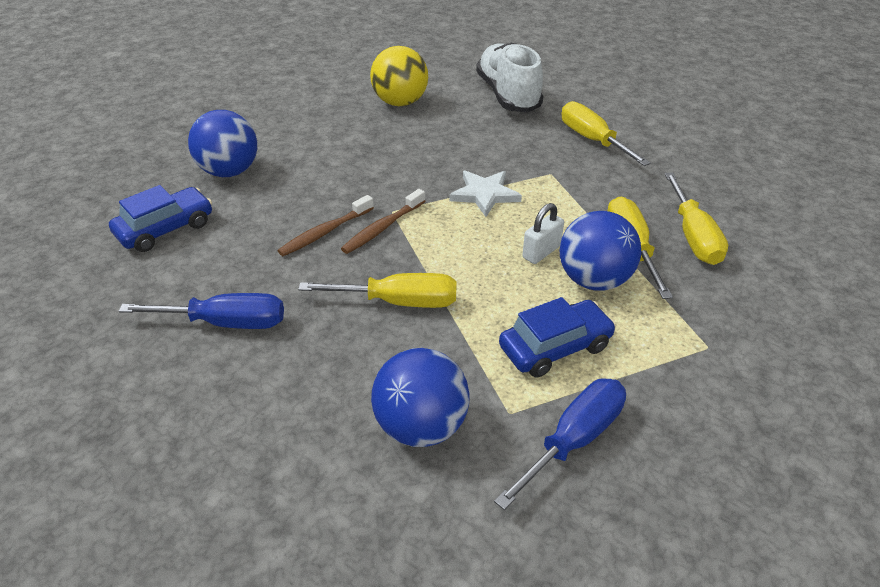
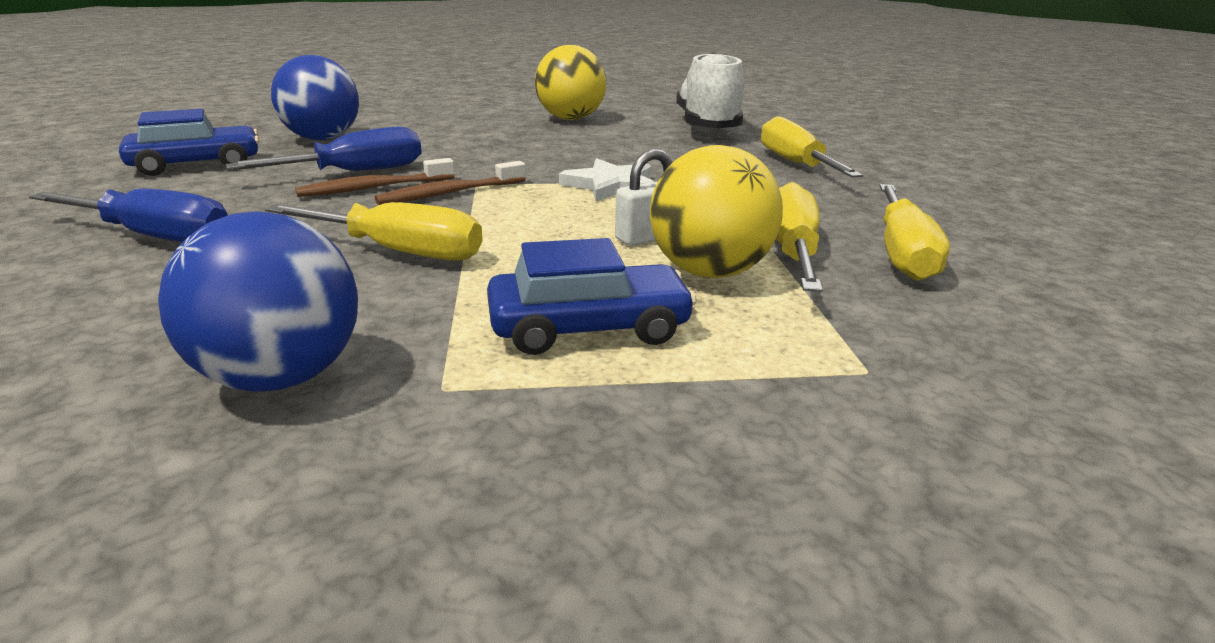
camera: 15 degrees right, 15 degrees down
(574, 440) = (524, 445): blue screwdriver -> blue screwdriver (356, 172)
(594, 280) = (709, 272): blue ball -> yellow ball

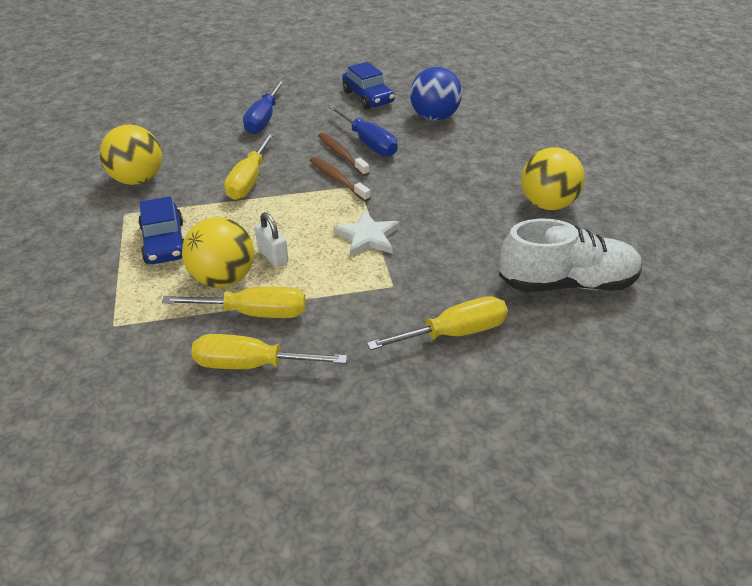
camera: 85 degrees right, 15 degrees up
(280, 377) = (138, 179): blue ball -> yellow ball

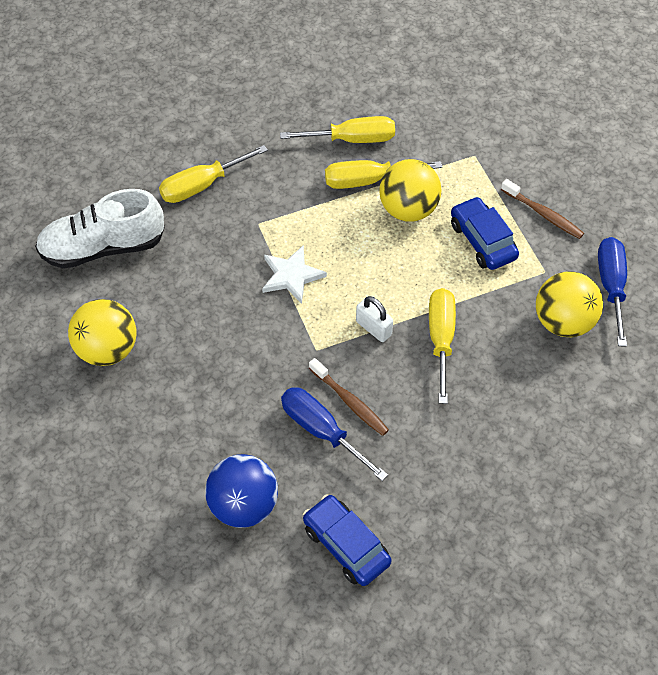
camera: 170 degrees right, 15 degrees up
(264, 119) = (474, 463): blue screwdriver -> blue screwdriver (611, 286)
(273, 256) = (374, 240): white padlock -> white padlock (373, 328)
(337, 179) = (343, 356): brown toothbrush -> brown toothbrush (543, 214)

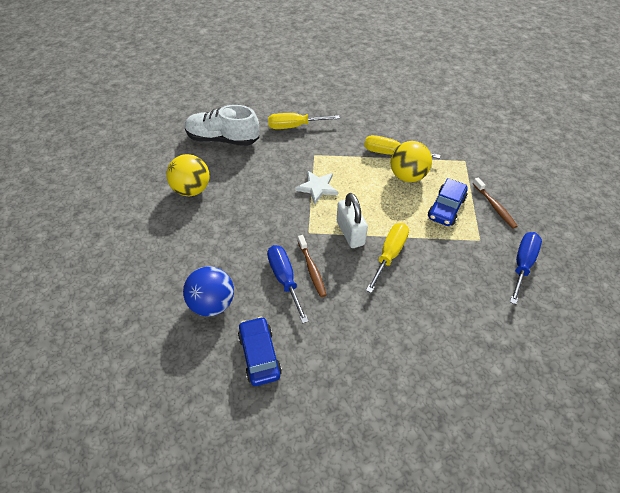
camera: 25 degrees right, 5 degrees down
(352, 139) = (393, 130): yellow screwdriver -> none
(373, 328) = (350, 233): white padlock -> white padlock, size x1.55
(482, 241) = (446, 208): blue car -> blue car turned 150 degrees counterclockwise
(563, 322) = (478, 274): yellow ball -> none

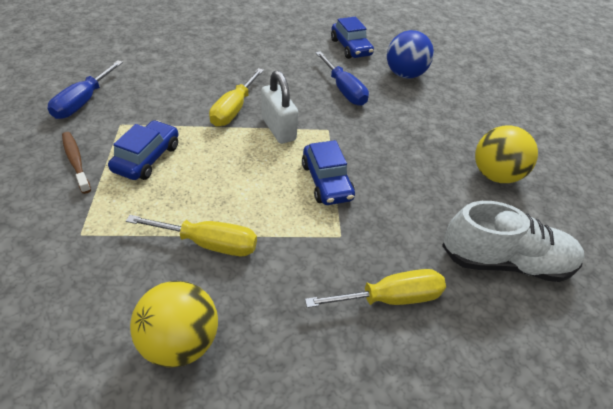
camera: 170 degrees right, 5 degrees down
(312, 269) = (318, 97): brown toothbrush -> none
(317, 187) = (326, 181): white star -> blue car
(407, 176) = (189, 203): yellow ball -> yellow ball (181, 341)

